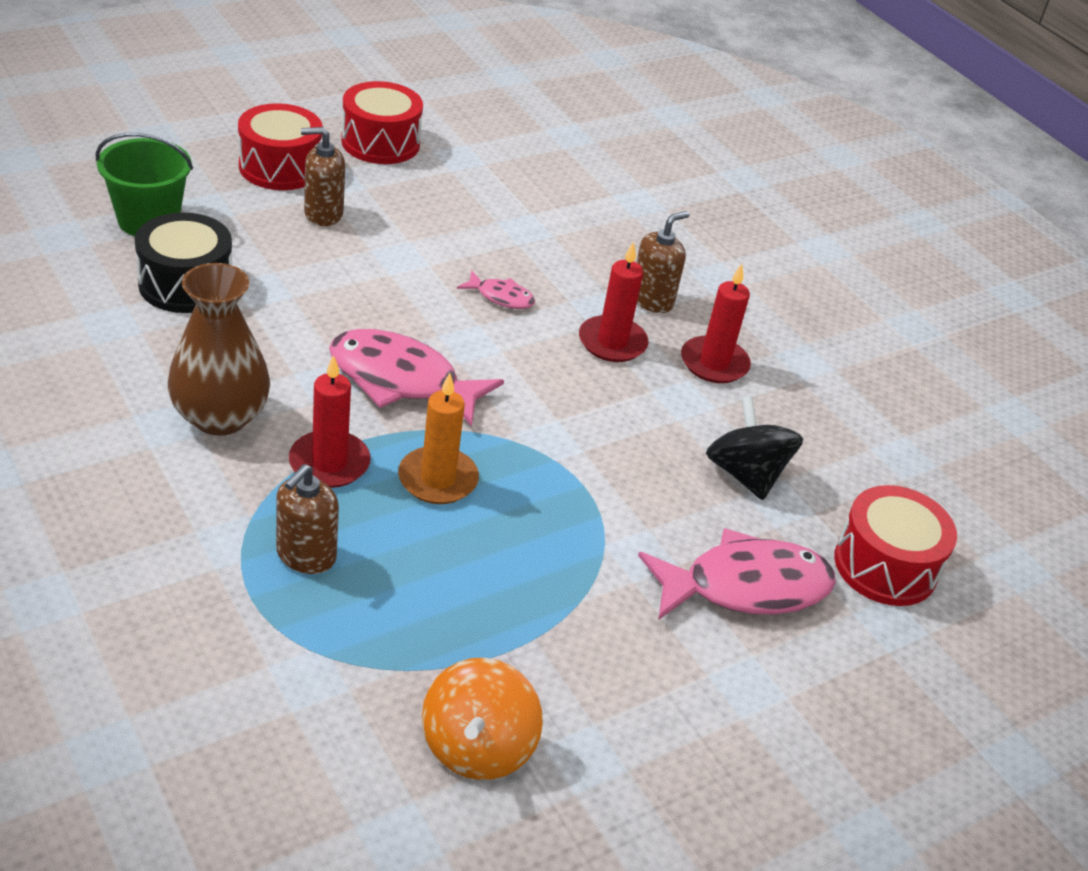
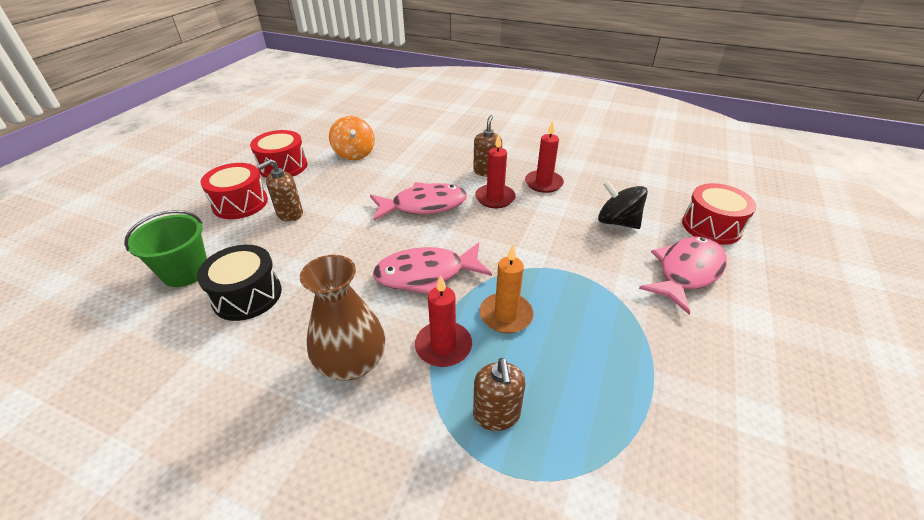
camera: 30 degrees left, 0 degrees up
(477, 746) = (717, 460): orange spinning top -> orange spinning top (354, 154)
(501, 297) = (423, 205): pink fish -> pink fish, size x2.06

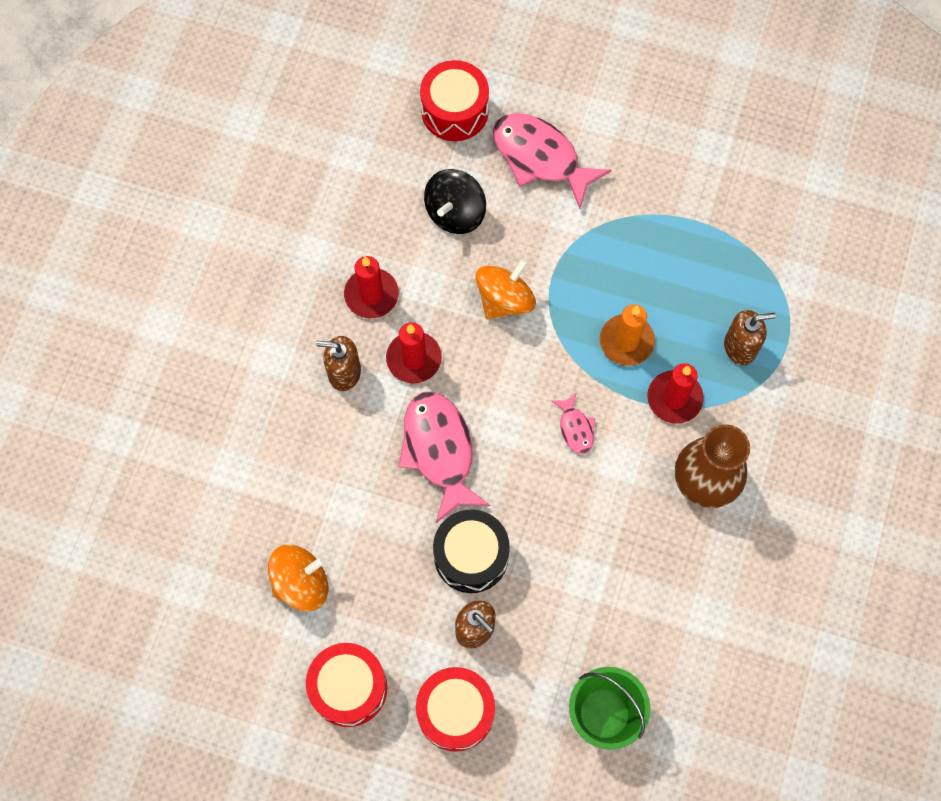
camera: 95 degrees left, 30 degrees up
(247, 295) = (632, 620): black drum -> black drum (471, 556)
(426, 274) = (575, 428): pink fish -> pink fish, size x0.48
(544, 243) = (505, 299): none -> orange spinning top

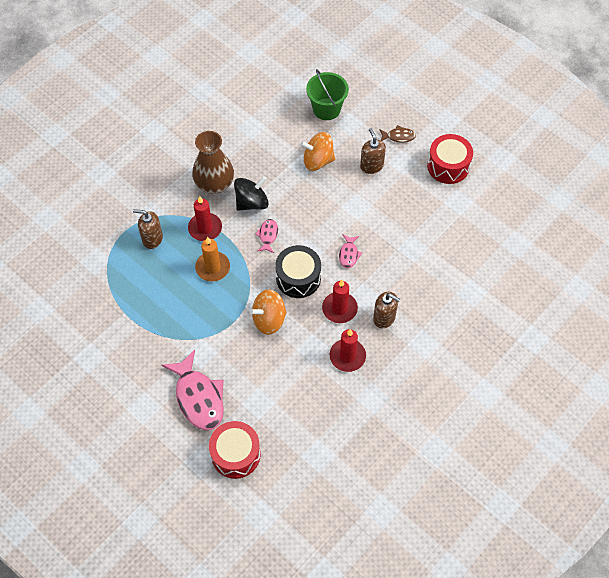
camera: 155 degrees left, 10 degrees down
(301, 583) = (454, 221): orange spinning top -> orange spinning top (318, 161)
(439, 451) = (349, 254): pink fish -> pink fish, size x0.48
(455, 213) = (271, 385): black spinning top -> black spinning top (252, 202)
(455, 712) = (398, 136): red drum -> brown fish
(471, 556) = (357, 198): black drum -> black drum (298, 278)

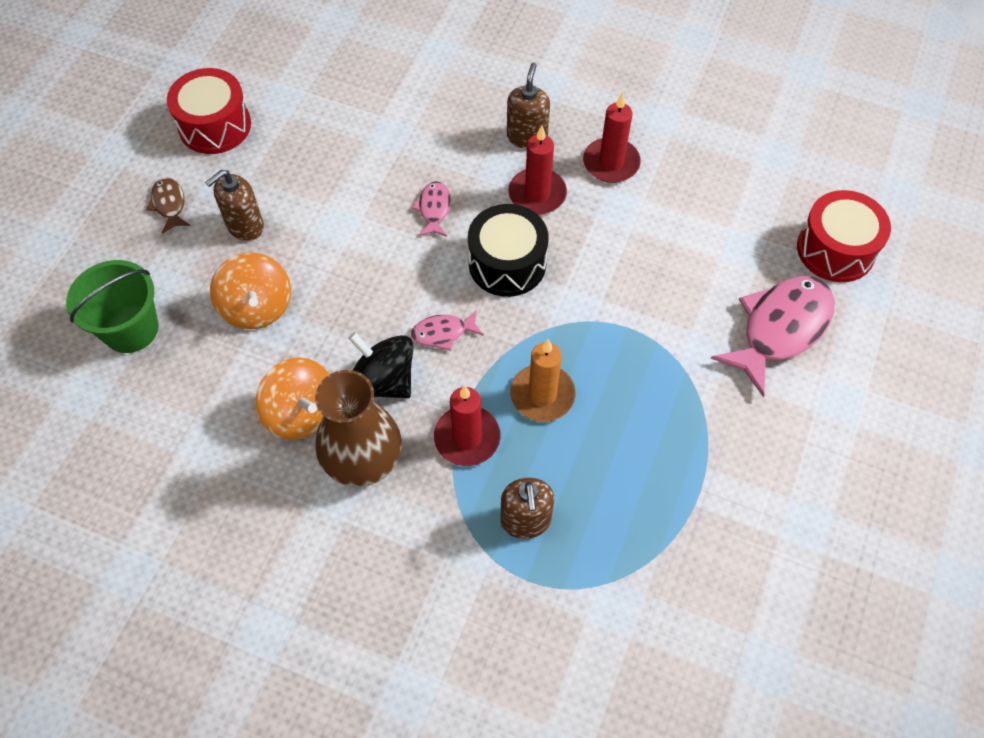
camera: 110 degrees left, 0 degrees up
(269, 319) = (600, 279): orange spinning top -> orange spinning top (301, 412)
(349, 254) = (434, 209): pink fish -> pink fish turned 75 degrees counterclockwise

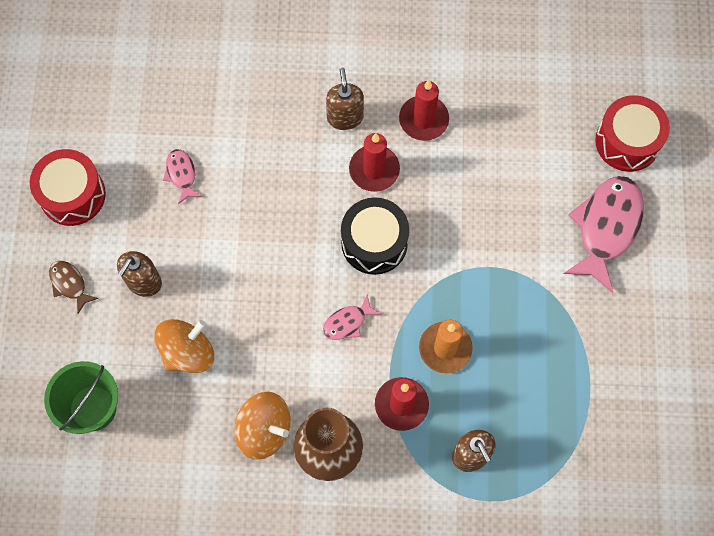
camera: 20 degrees left, 10 degrees up
(257, 307) = (188, 352): orange spinning top -> orange spinning top turned 90 degrees counterclockwise
(383, 381) = (317, 380): black spinning top -> none
(434, 209) = (295, 213): pink fish -> pink fish (181, 174)

